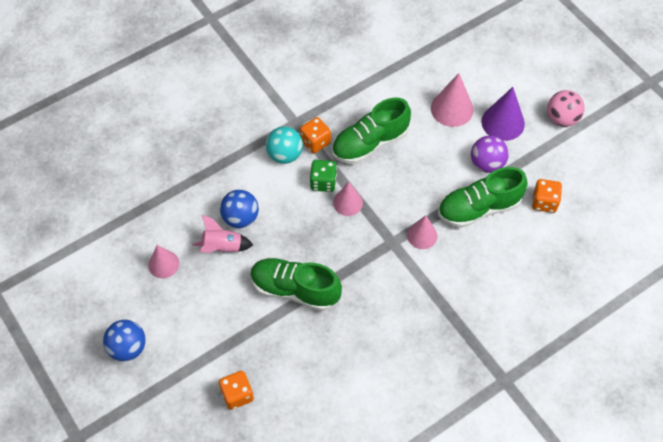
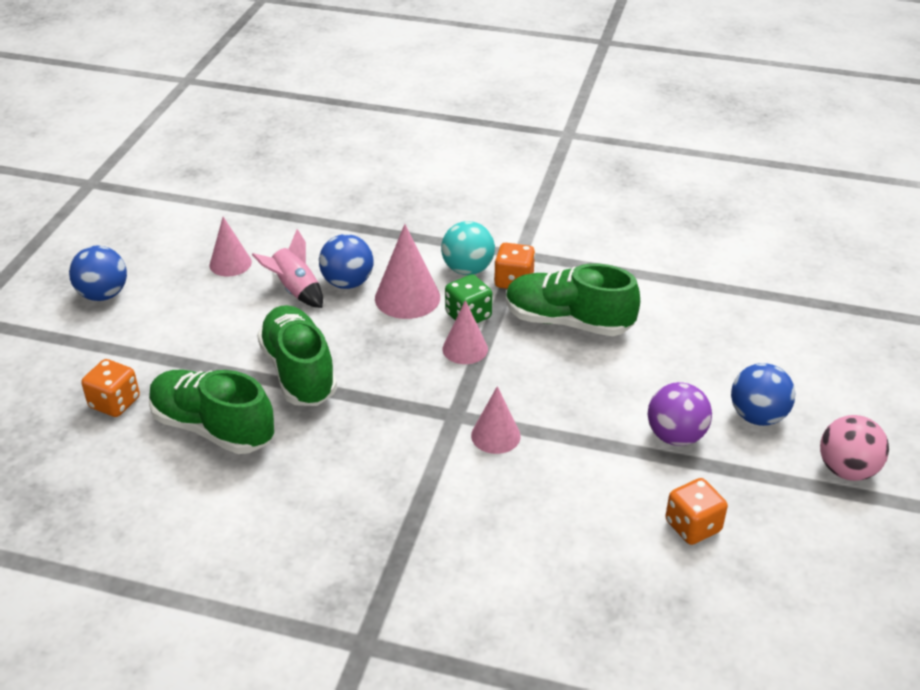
camera: 50 degrees right, 20 degrees down
(452, 109) = (711, 360): pink cone -> pink cone (407, 297)
(479, 208) = (600, 465): green shoe -> green shoe (213, 428)
(503, 122) = (757, 416): purple cone -> blue ball

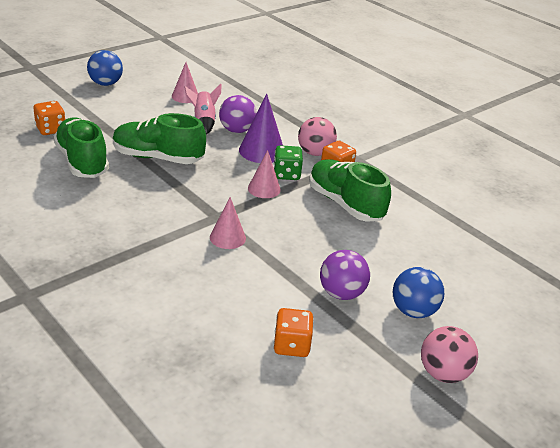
camera: 30 degrees right, 5 degrees down
(299, 372) = (158, 158): green shoe -> green shoe turned 90 degrees counterclockwise
(347, 283) = (237, 130): blue ball -> purple ball
(407, 297) = (262, 151): pink cone -> purple cone
(467, 269) = (315, 153): turquoise ball -> pink ball

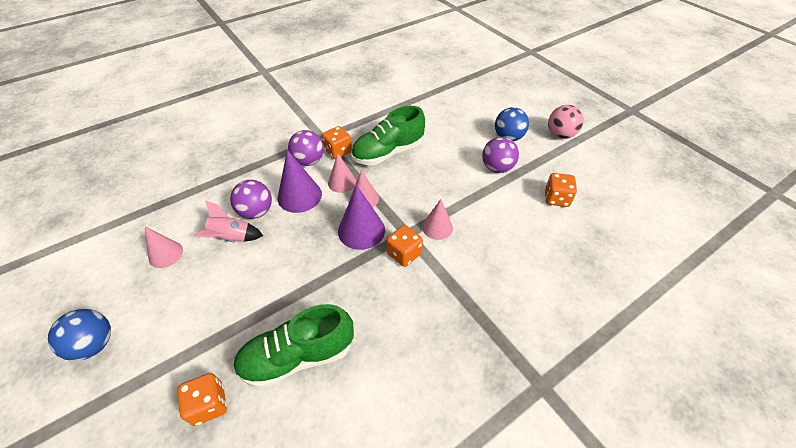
camera: 80 degrees left, 15 degrees up
(158, 158) = (300, 279): green shoe -> none
(189, 214) = (404, 254): none -> orange dice
(219, 188) = (361, 230): none -> purple cone
(286, 174) = (342, 182): green dice -> pink cone
(315, 153) = (308, 161): pink ball -> purple ball

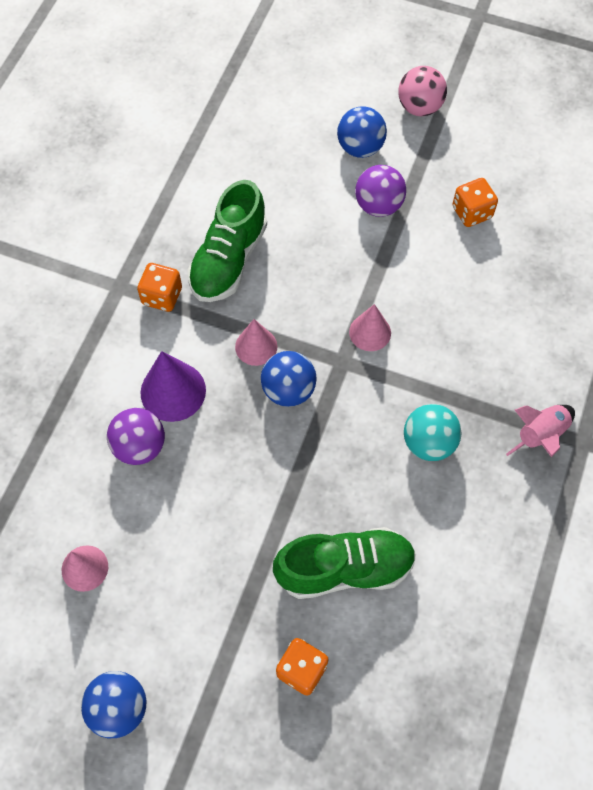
camera: 35 degrees left, 15 degrees up
(231, 238) = (144, 498): pink rocket -> pink rocket (540, 435)
(298, 356) = (345, 569): green shoe -> green shoe turned 135 degrees counterclockwise
(308, 161) = (136, 334): purple ball -> none
(342, 182) = (208, 340): pink cone -> none
(361, 230) = (288, 390): purple cone -> blue ball
(404, 254) = (359, 389): orange dice -> none
(422, 312) = (428, 442): none -> turquoise ball

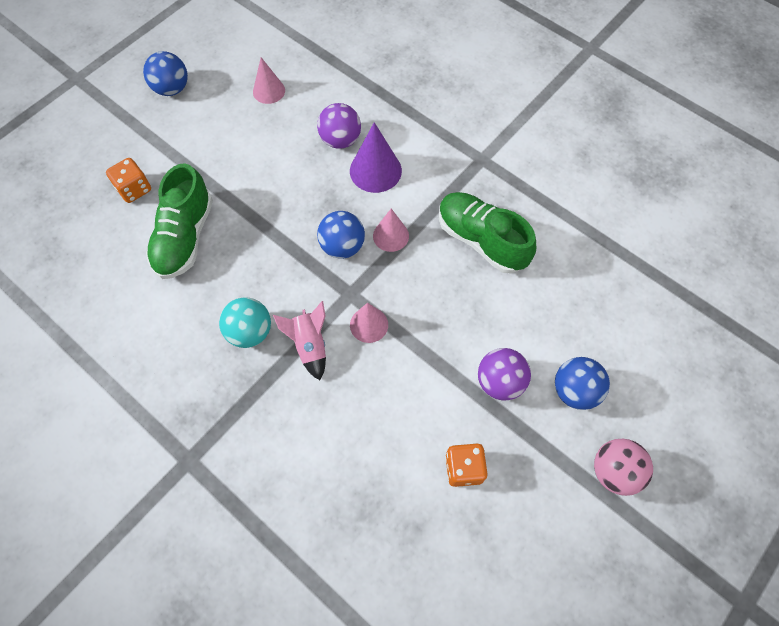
camera: 110 degrees right, 0 degrees up
(162, 296) = (462, 184): orange dice -> none
(540, 435) = (212, 426): pink rocket -> pink rocket (309, 345)

